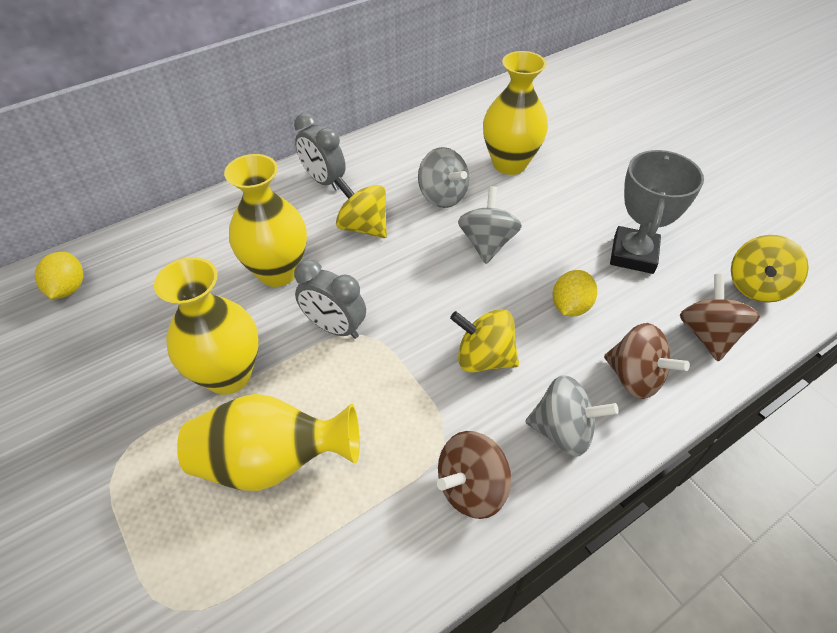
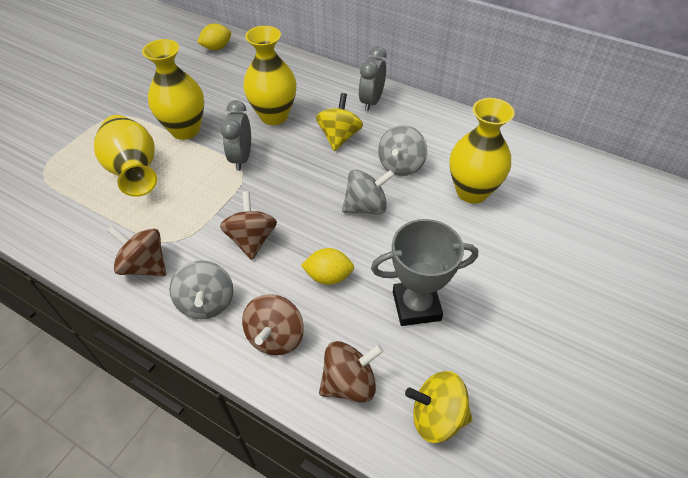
camera: 65 degrees right, 0 degrees up
(483, 358) = (252, 239): yellow spinning top -> brown spinning top

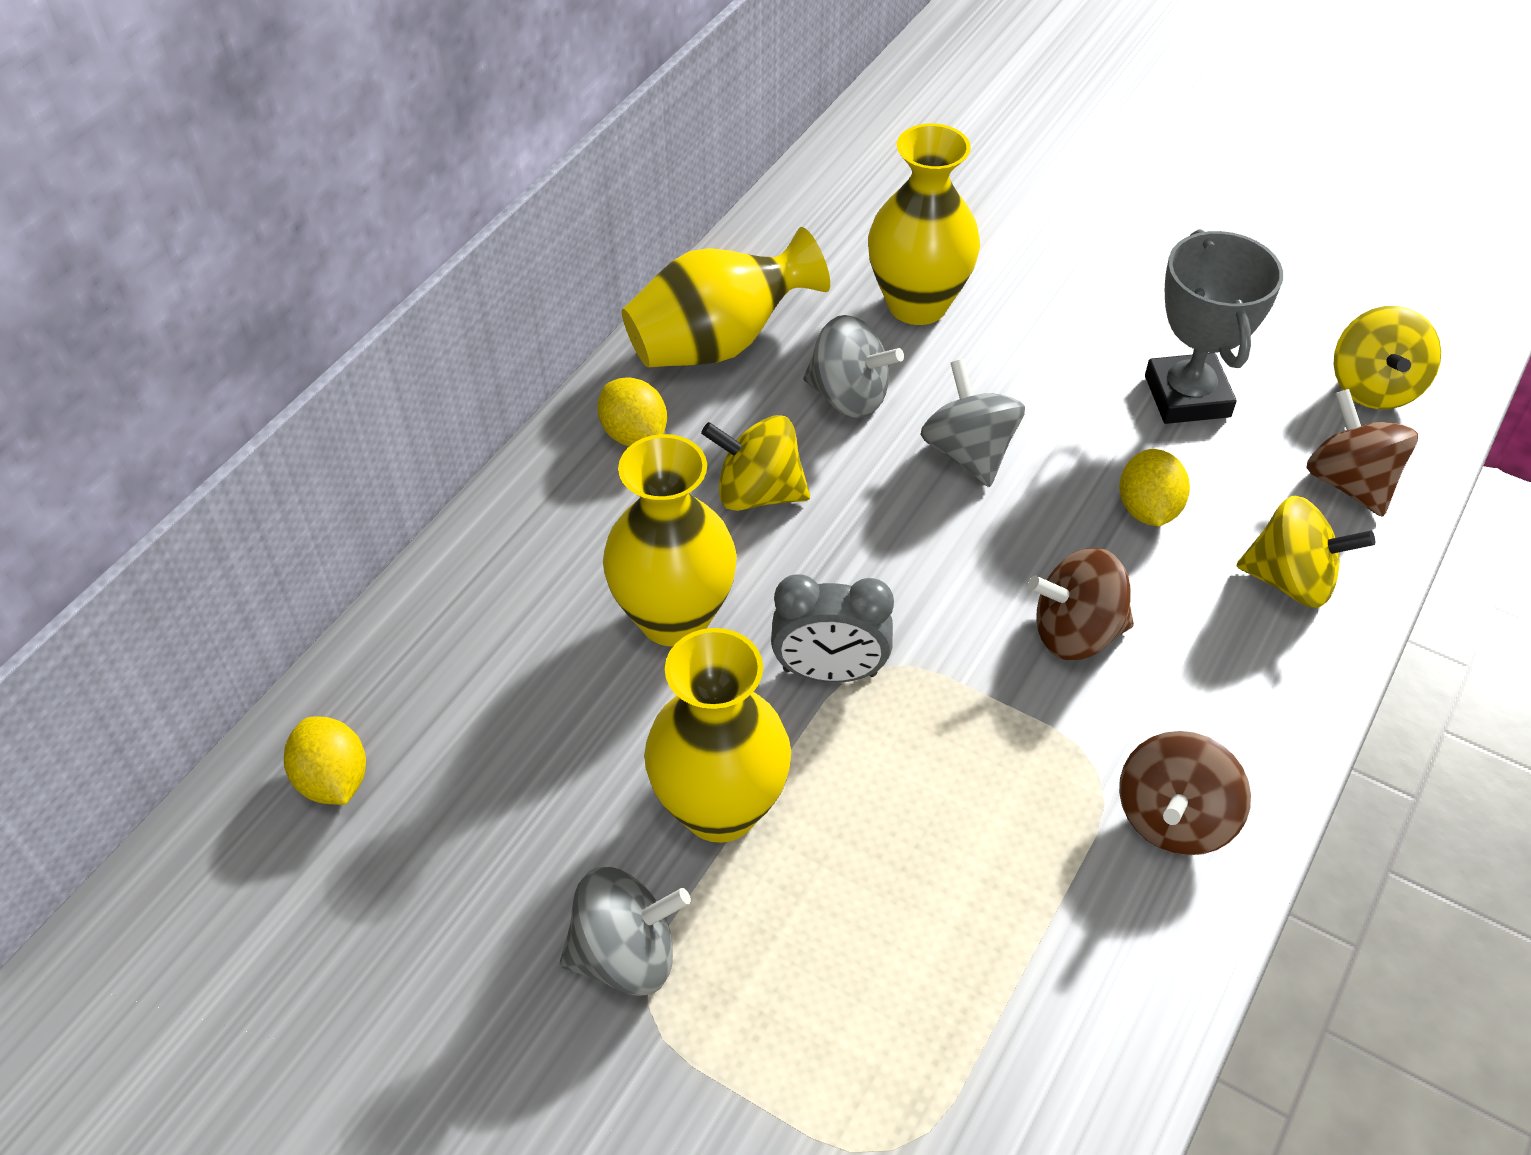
camera: 90 degrees left, 0 degrees up
(134, 171) = (880, 902): yellow vase -> yellow vase (718, 343)
(207, 302) = (1242, 692): grey spinning top -> grey spinning top (626, 955)
(276, 337) = (1290, 580): brown spinning top -> yellow spinning top
(371, 101) = (634, 435): grey clock -> yellow lemon

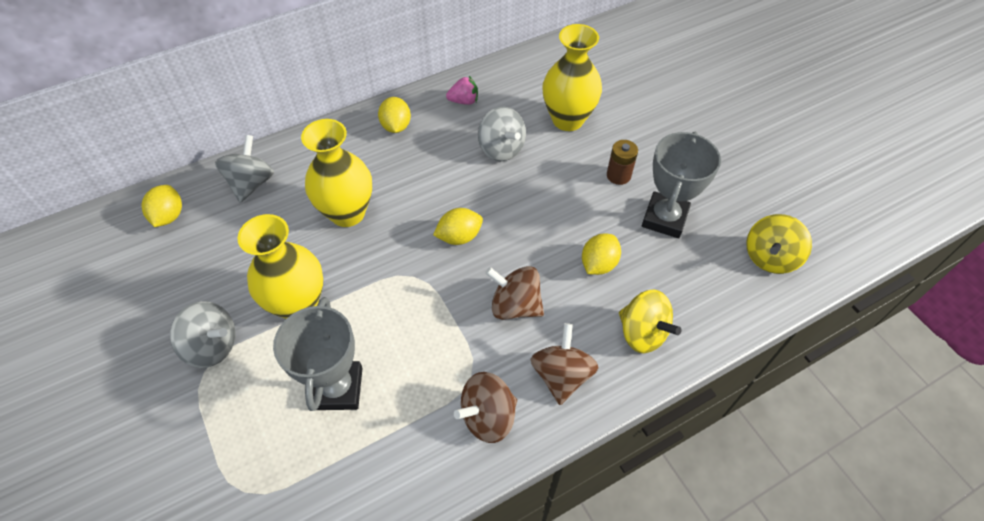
camera: 30 degrees right, 5 degrees up
(718, 343) = (464, 101): yellow vase -> pink strawberry
(758, 493) = (426, 174): yellow spinning top -> none
(829, 672) = (391, 268): grey clock -> none
(899, 568) = (459, 237): none -> yellow lemon
(905, 904) = (338, 388): none -> grey trophy
(968, 453) = (534, 198): grey spinning top -> grey spinning top (251, 183)
(1067, 360) = (618, 175): none -> brown battery
(1349, 482) = (715, 299): brown spinning top -> brown spinning top (561, 375)

